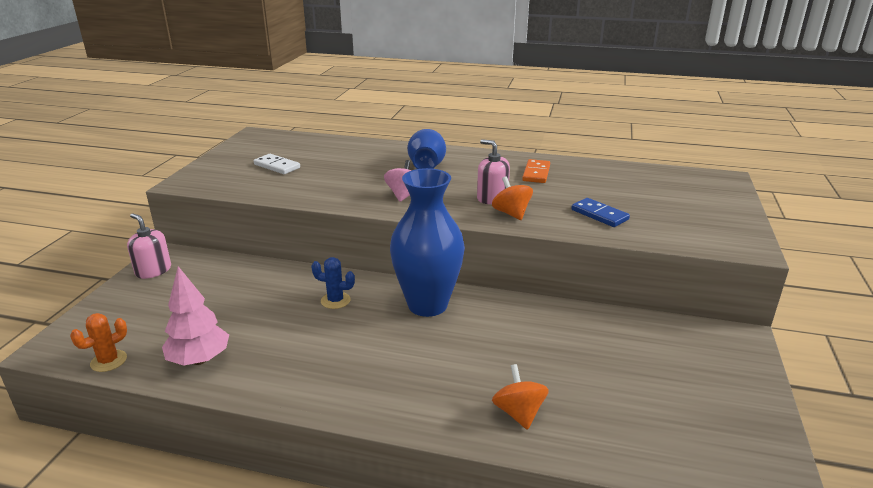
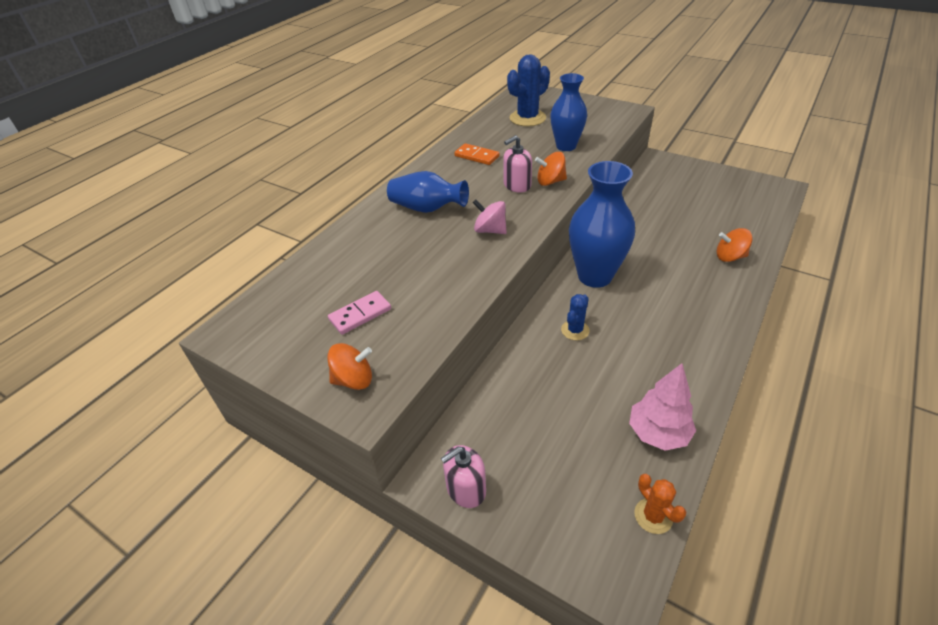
camera: 70 degrees left, 15 degrees up
(209, 175) = (354, 380): none -> orange spinning top
(277, 166) = (360, 314): white domino -> pink domino
(599, 215) = (566, 146): blue domino -> blue vase
(648, 187) = (527, 118): none -> blue cactus

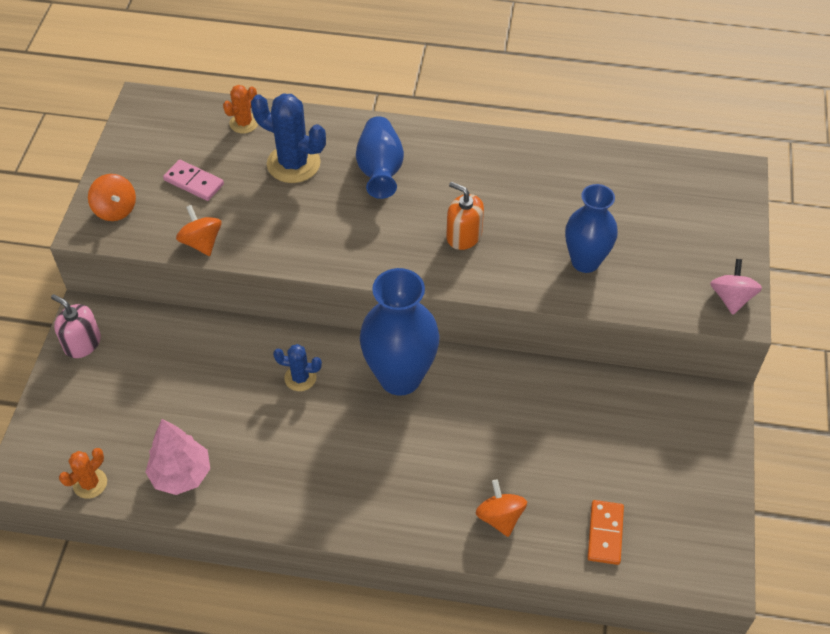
camera: 65 degrees right, 10 degrees up
(314, 270) = (244, 123): none -> orange cactus
(477, 156) = (514, 178): orange domino -> orange domino (605, 533)
(490, 230) = (361, 237): pink spinning top -> pink spinning top (731, 298)
(517, 185) = (464, 236): pink soap dispenser -> orange soap dispenser
(527, 118) = (645, 201): blue cactus -> blue cactus (293, 164)
(550, 181) = (487, 266): orange spinning top -> orange spinning top (202, 242)

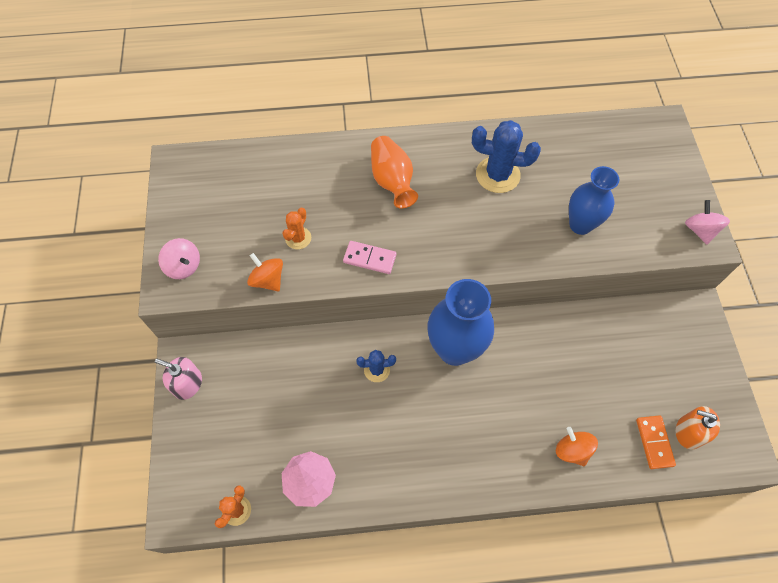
camera: 15 degrees left, 10 degrees up
(115, 209) = (184, 266): orange spinning top -> pink spinning top
(194, 182) = (242, 225): pink domino -> pink domino (369, 258)
(244, 123) = (266, 162): orange cactus -> orange cactus (298, 238)
(293, 164) = (320, 190): blue cactus -> blue cactus (497, 175)
(380, 170) = (392, 181): blue vase -> orange vase
(464, 236) = (479, 224): orange soap dispenser -> orange soap dispenser (688, 432)

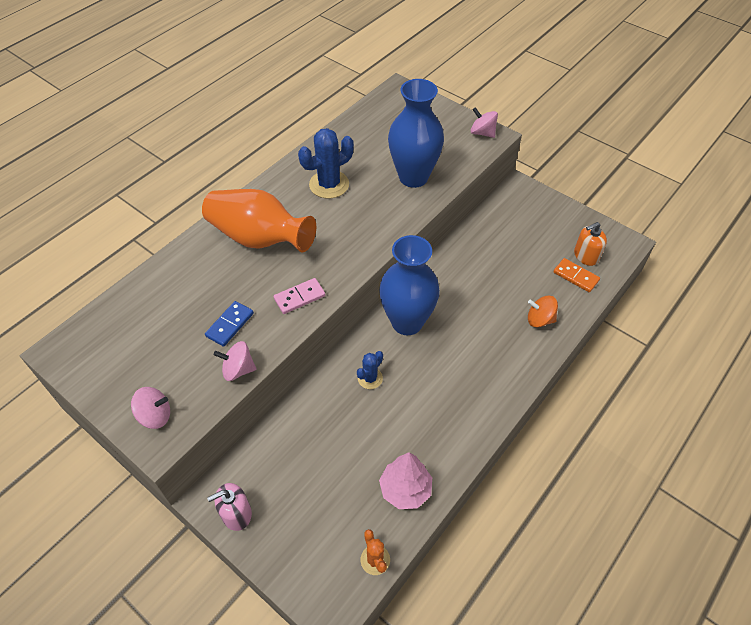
camera: 45 degrees left, 10 degrees down
(268, 280) = (238, 369): orange spinning top -> pink spinning top
(298, 238) = (230, 325): orange cactus -> blue domino
(392, 181) = (259, 238): orange vase -> orange vase, size x1.51
(580, 225) = (413, 177): blue vase -> blue vase, size x1.51

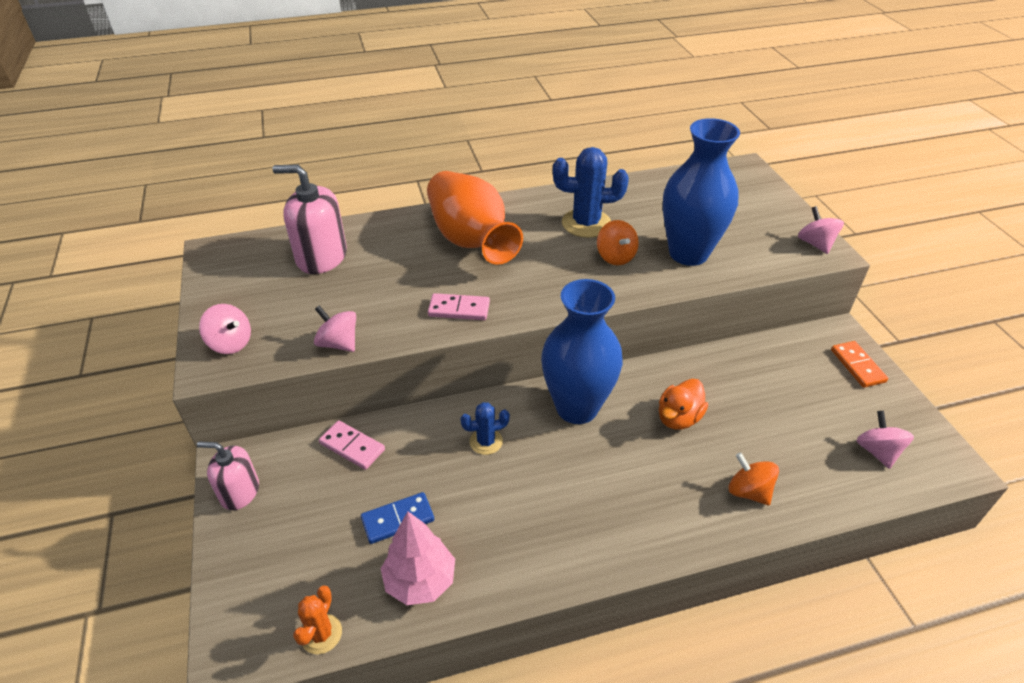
camera: 35 degrees right, 10 degrees down
(156, 309) = (321, 257): none -> pink soap dispenser
(230, 325) = (370, 301): blue domino -> blue domino (398, 520)
(285, 435) = (352, 446): none -> pink domino
(370, 202) = (615, 257): none -> orange spinning top
(470, 295) = (678, 418): none -> orange duck
(576, 276) = (842, 468): orange domino -> orange domino (857, 366)
(586, 256) = (877, 451): orange soap dispenser -> pink spinning top

